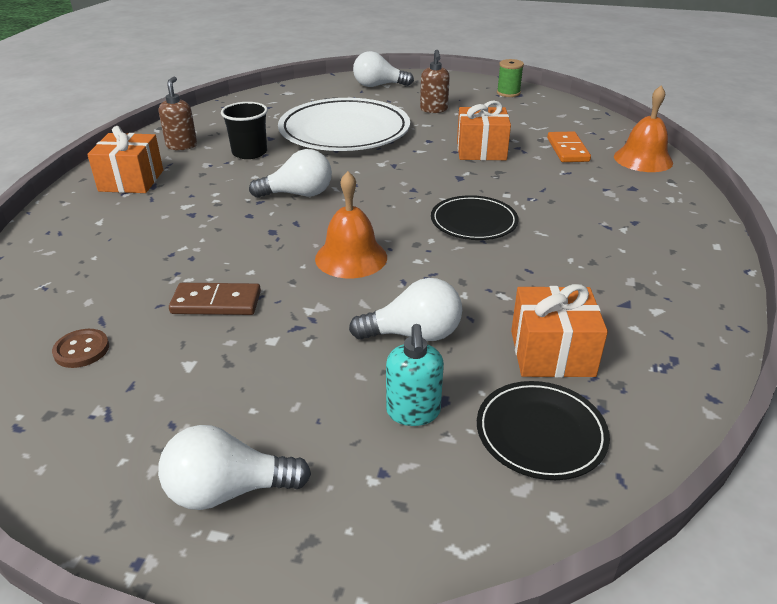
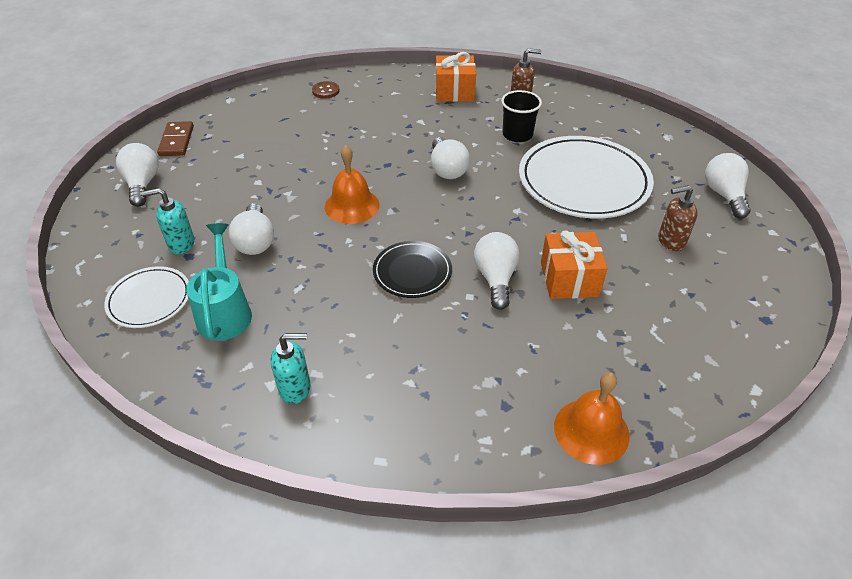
camera: 85 degrees right, 10 degrees up
(81, 350) = (257, 119): brown button -> brown button (325, 91)
(216, 302) = (298, 155): brown domino -> brown domino (177, 141)
(481, 181) = (495, 278): none -> white light bulb
(508, 93) = (765, 309): green spool -> none
(540, 433) = (149, 300): black plate -> white plate
(552, 353) = (225, 311): orange gift -> turquoise watering can
(567, 150) = (596, 355): orange domino -> none
(655, 293) = (295, 388): none -> turquoise soap dispenser

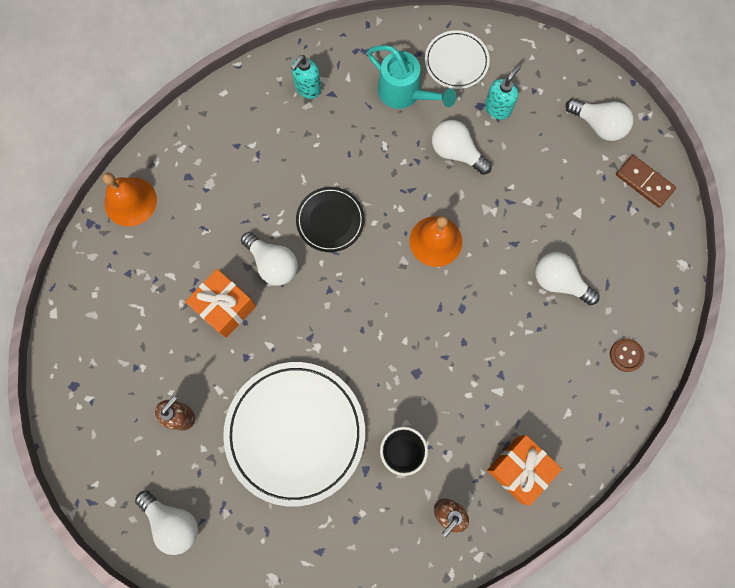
camera: 135 degrees right, 30 degrees up
(447, 169) = (412, 346): white light bulb -> white light bulb (559, 282)

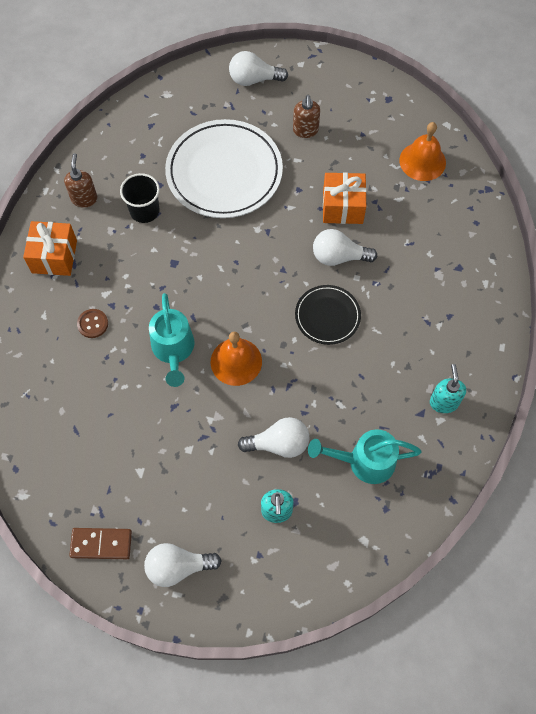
camera: 140 degrees right, 10 degrees down
(130, 201) = (478, 222): orange bell -> orange bell (422, 161)
(456, 62) = (348, 527): white plate -> none
(479, 291) = (173, 350): none -> turquoise watering can
(559, 282) = (116, 403): white light bulb -> none
(626, 355) = (25, 387): brown button -> brown button (93, 324)

